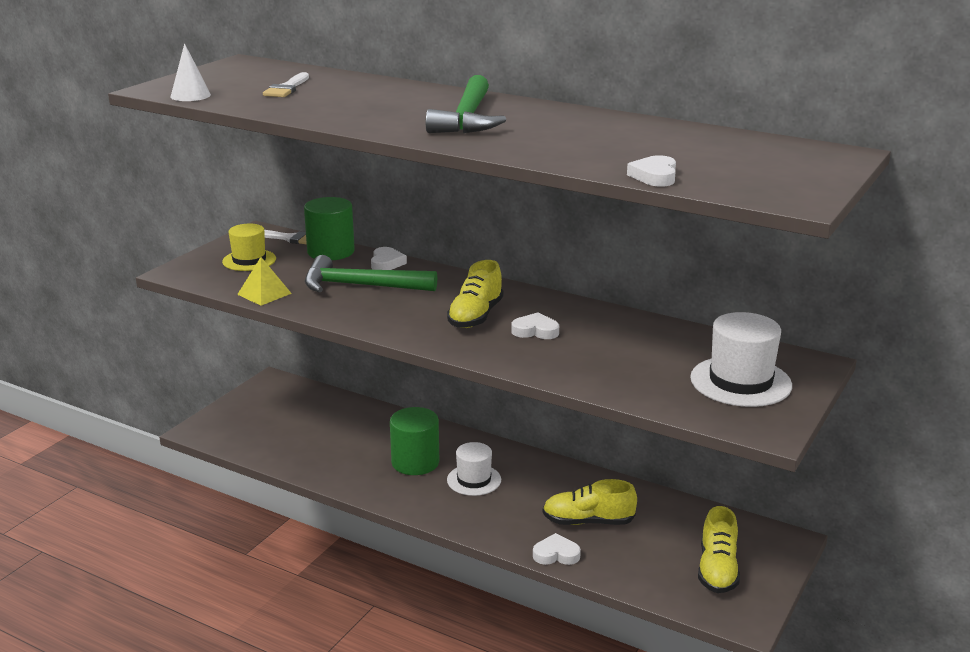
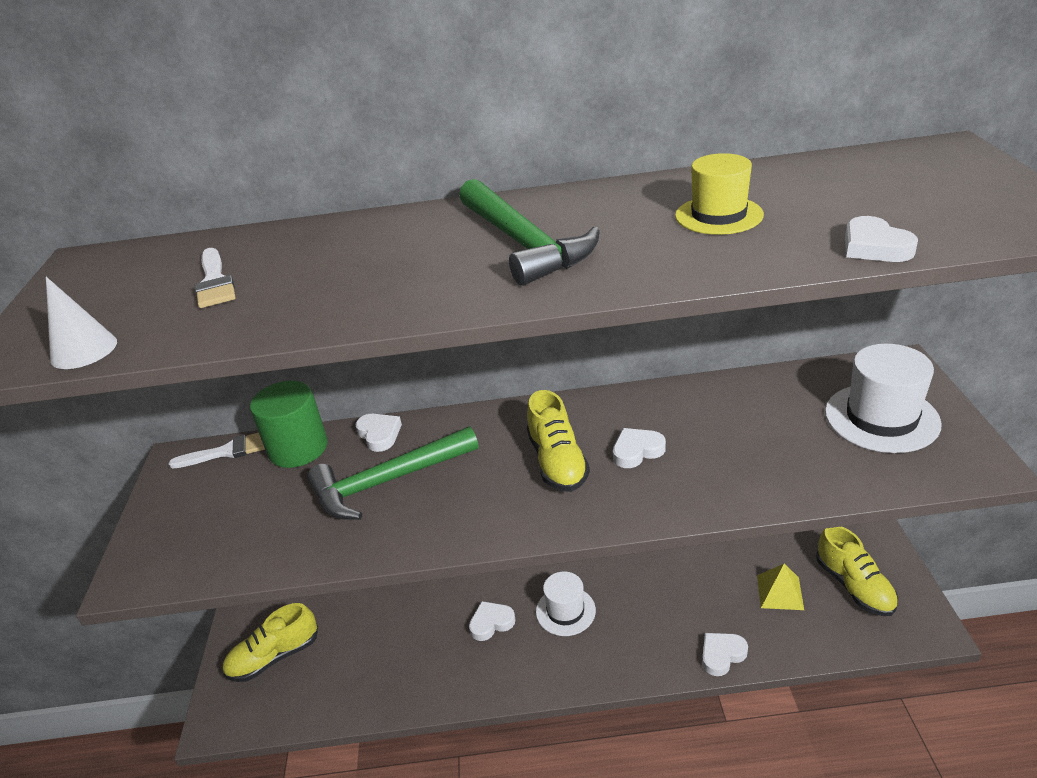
camera: 30 degrees left, 10 degrees up
(249, 260) = (210, 509): yellow hat -> yellow hat (718, 215)
(264, 294) = (285, 553): yellow pyramid -> yellow pyramid (779, 592)
(415, 462) = (491, 623): green cylinder -> white heart
(588, 521) = (707, 598): yellow shoe -> yellow shoe (274, 657)

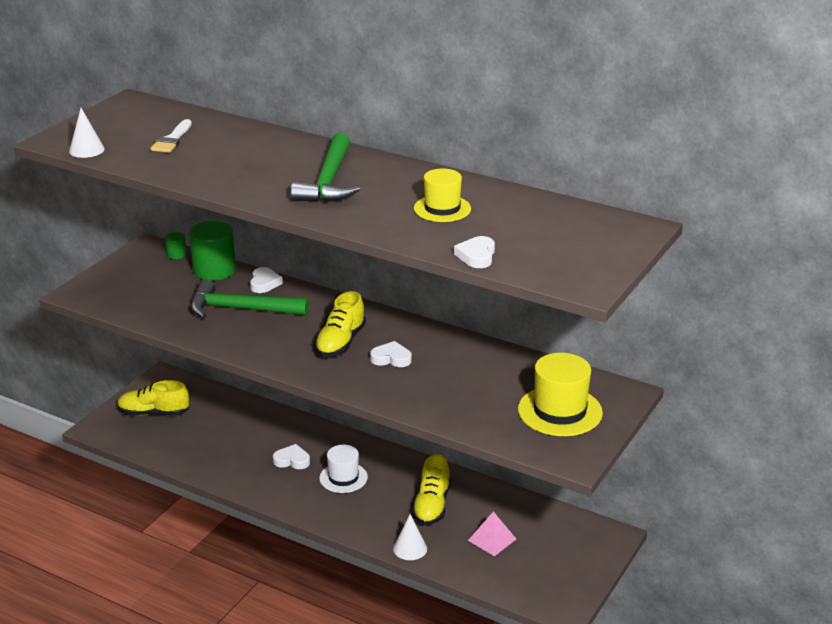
camera: 30 degrees right, 5 degrees down
(227, 452) = (176, 254): white brush -> green cylinder
(722, 655) = (410, 548): white heart -> white cone
(779, 592) = (492, 539): yellow pyramid -> pink pyramid
(854, 586) = (547, 563): yellow shoe -> yellow shoe (431, 506)
(881, 418) = (560, 411): white hat -> yellow hat

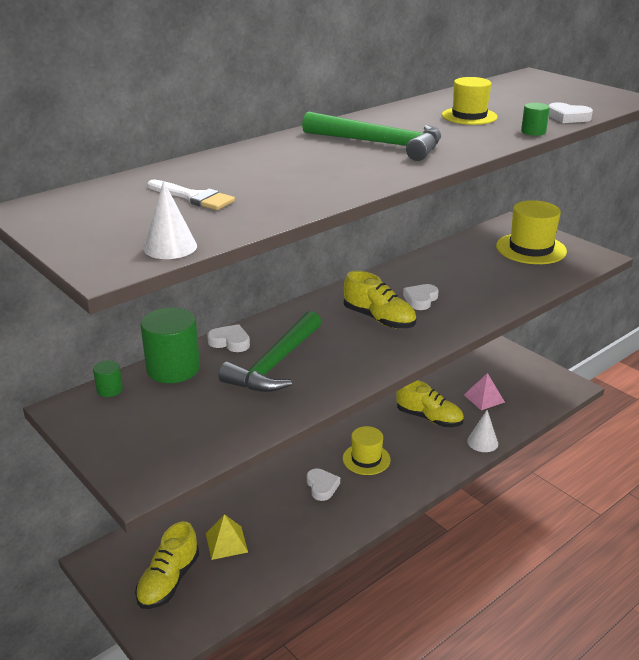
camera: 70 degrees left, 0 degrees up
(203, 428) = (226, 542): none -> yellow pyramid
(292, 460) = (322, 486): white heart -> white heart turned 135 degrees clockwise
(343, 478) = (366, 459): white hat -> yellow hat
(412, 242) = (533, 132): none -> green cylinder

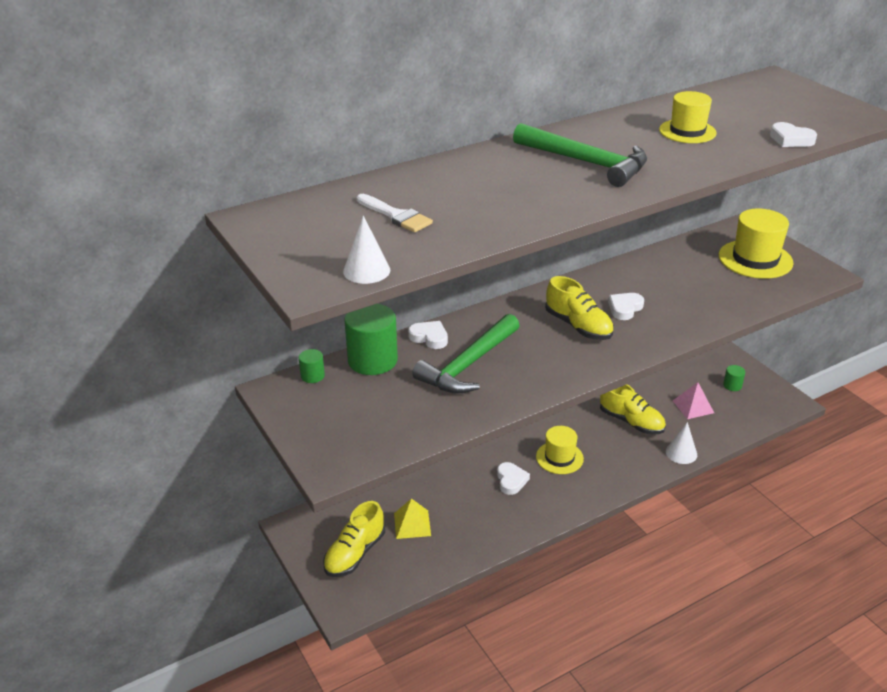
camera: 10 degrees right, 5 degrees up
(533, 132) = (747, 157): green cylinder -> green cylinder (732, 385)

